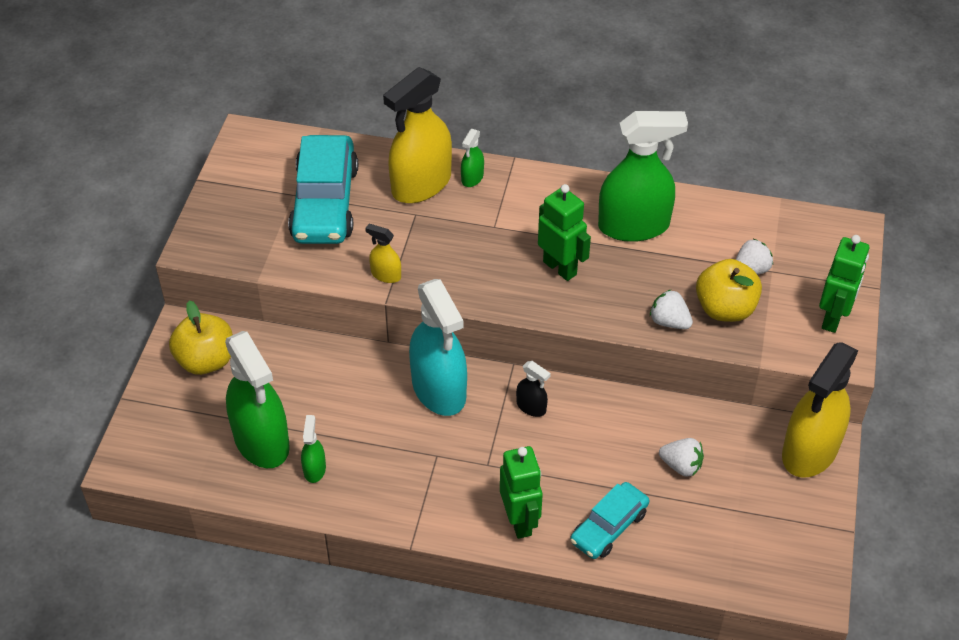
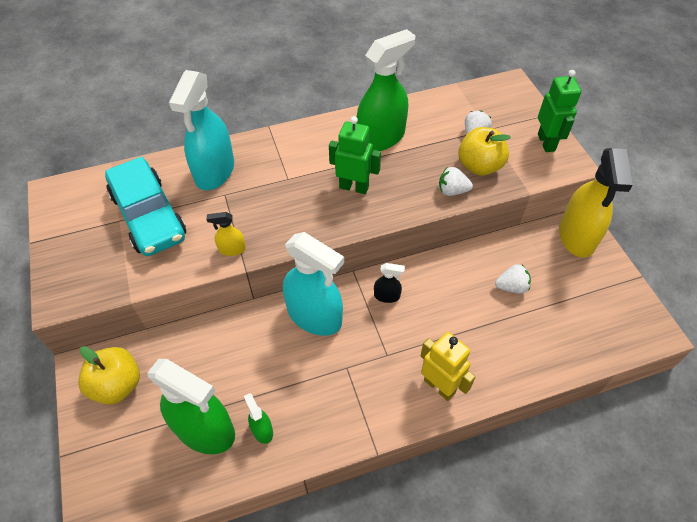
camera: 30 degrees left, 5 degrees up
(421, 184) = (214, 171): yellow spray bottle -> turquoise spray bottle
(472, 178) = (249, 152): green spray bottle -> none
(520, 521) = (439, 386): green robot -> yellow robot
(609, 527) = (500, 356): turquoise car -> none

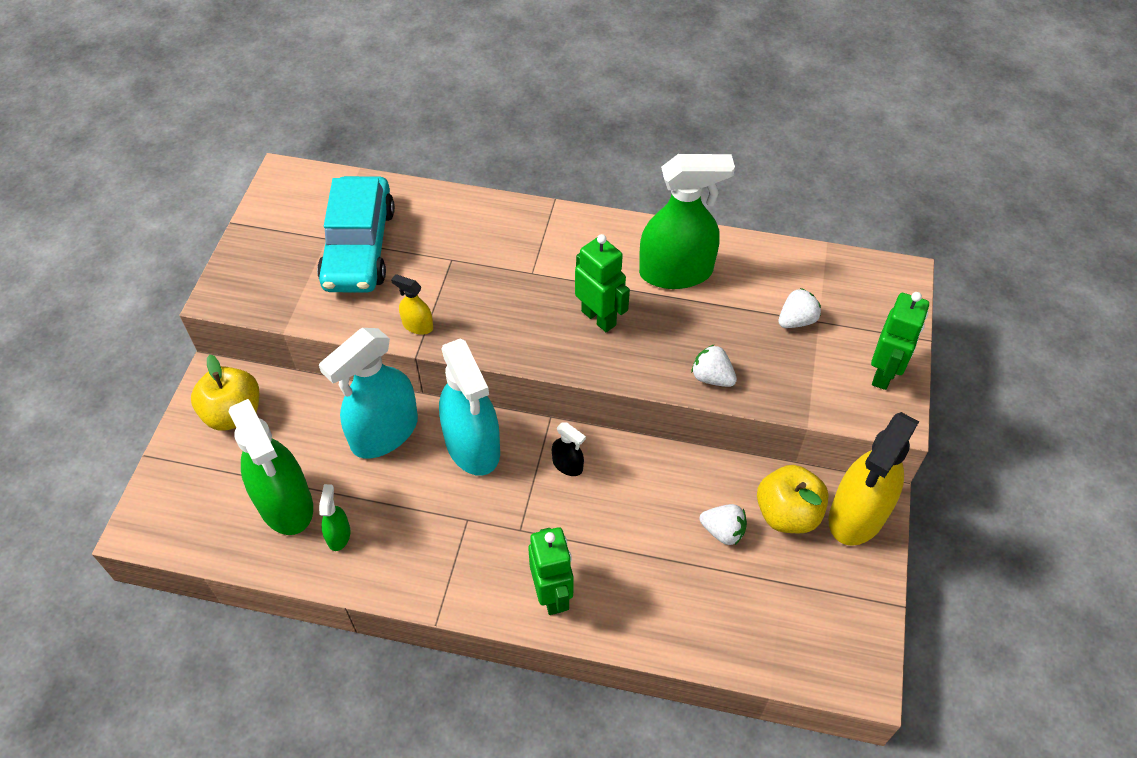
camera: 30 degrees right, 0 degrees up
(214, 171) = (458, 228): turquoise spray bottle -> turquoise spray bottle (384, 432)
(439, 386) = (552, 594): yellow robot -> green robot
(479, 166) = (770, 363): yellow apple -> yellow apple (787, 513)

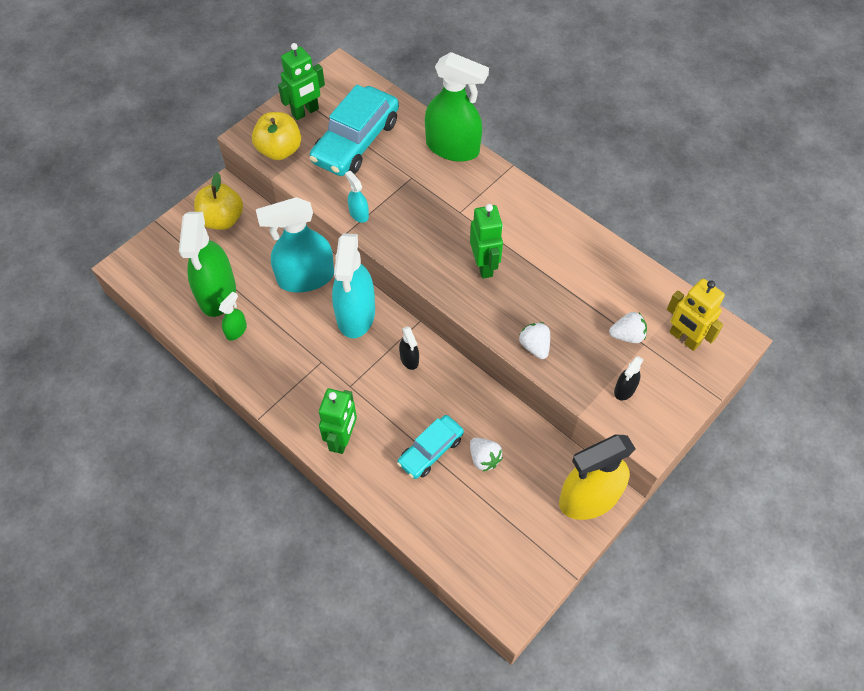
camera: 30 degrees right, 5 degrees up
(417, 325) = (359, 214): yellow spray bottle -> turquoise spray bottle
(660, 554) = (430, 450): none -> turquoise car
(676, 272) = (562, 258): green spray bottle -> green spray bottle (453, 148)
(787, 513) = (538, 470): yellow apple -> yellow apple (279, 150)
(833, 377) = (624, 389): none -> black spray bottle
(853, 297) = (684, 338): none -> yellow robot
(884, 373) = (665, 406): green robot -> green robot (305, 112)

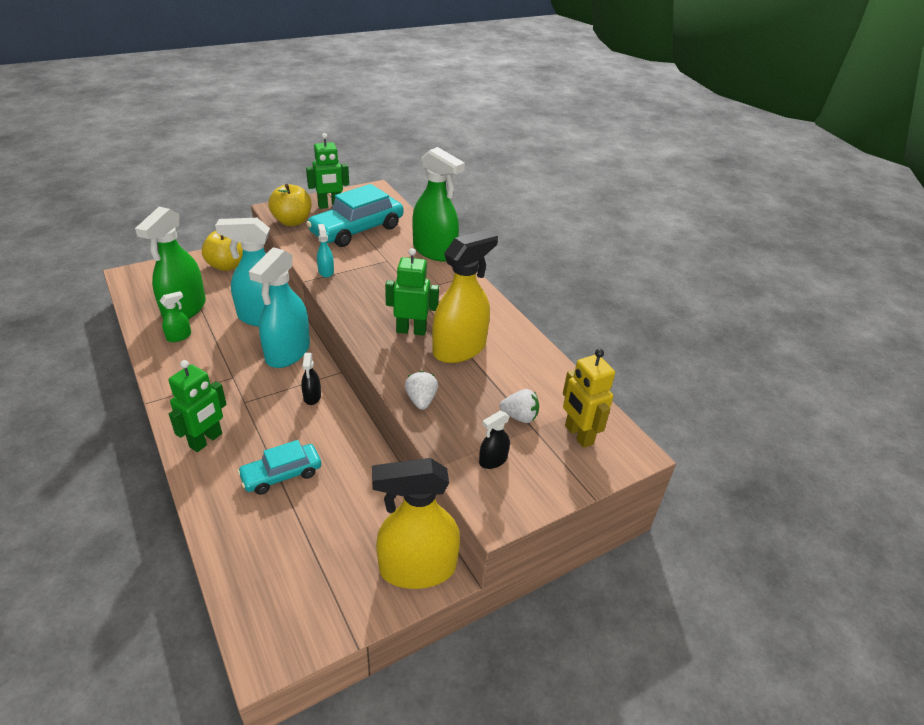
camera: 15 degrees right, 20 degrees down
(484, 266) = (411, 330): green robot -> green robot turned 90 degrees counterclockwise
(484, 458) = (329, 497): white strawberry -> none
(540, 274) = (459, 349): none -> yellow spray bottle

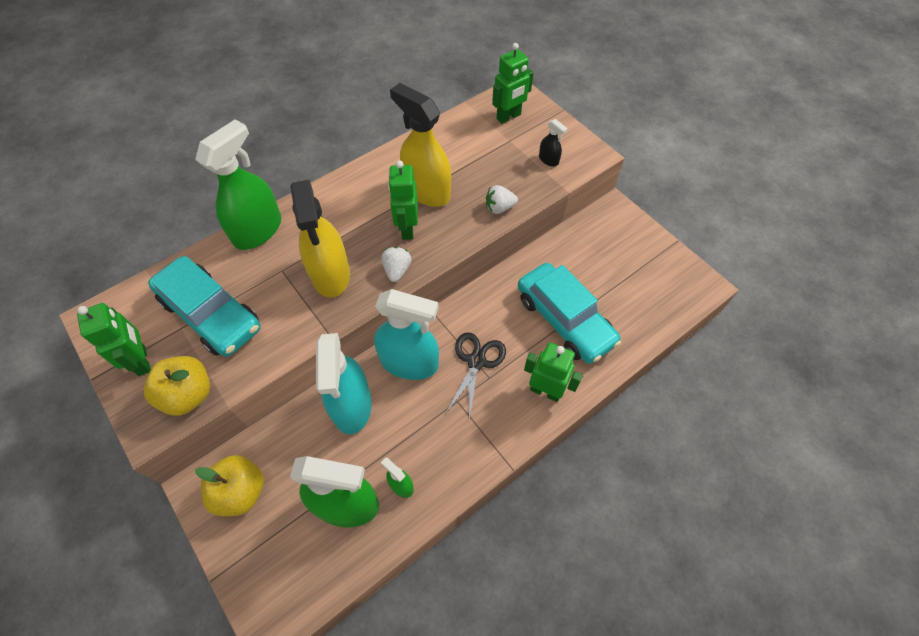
camera: 95 degrees left, 20 degrees up
(266, 395) = (476, 361): none -> black scissors
(281, 474) = (564, 320): turquoise car -> turquoise car, size x1.73
(312, 397) = (469, 323): black spray bottle -> none
(326, 271) = (311, 323): turquoise spray bottle -> none
(417, 568) = (614, 219): yellow spray bottle -> yellow spray bottle (330, 274)
(519, 417) = (500, 148): white strawberry -> white strawberry (397, 270)
(578, 435) = (509, 117): yellow robot -> green robot

